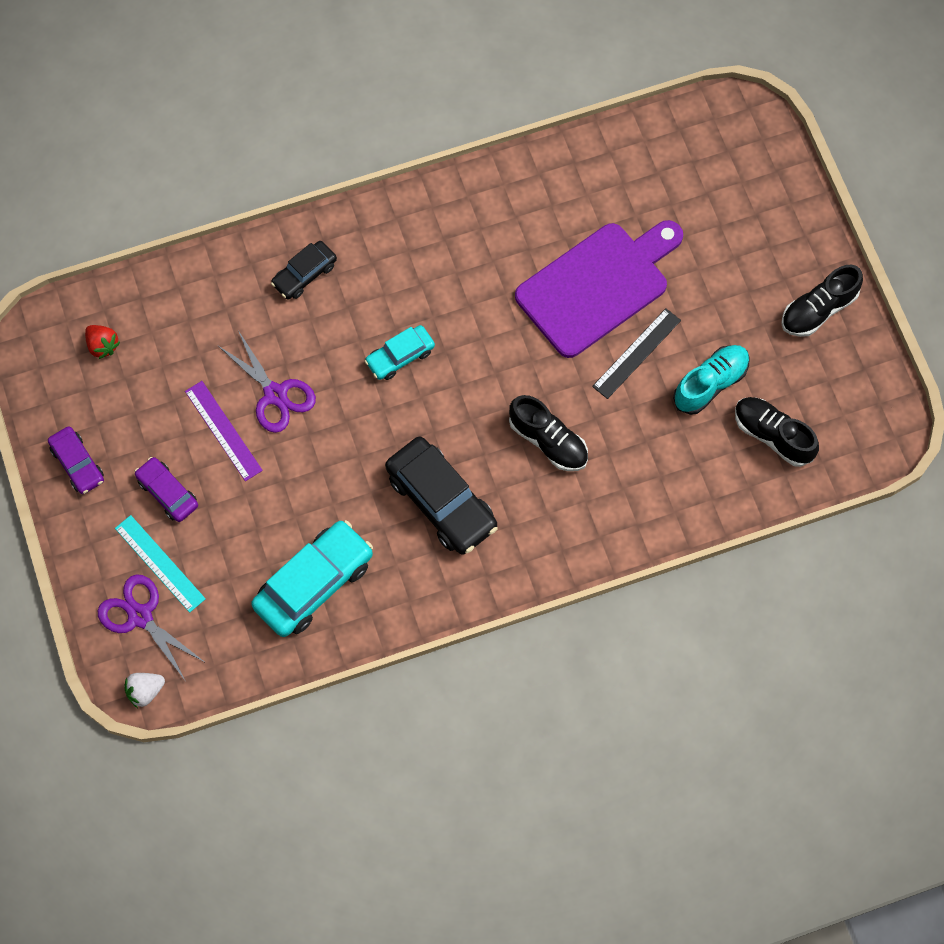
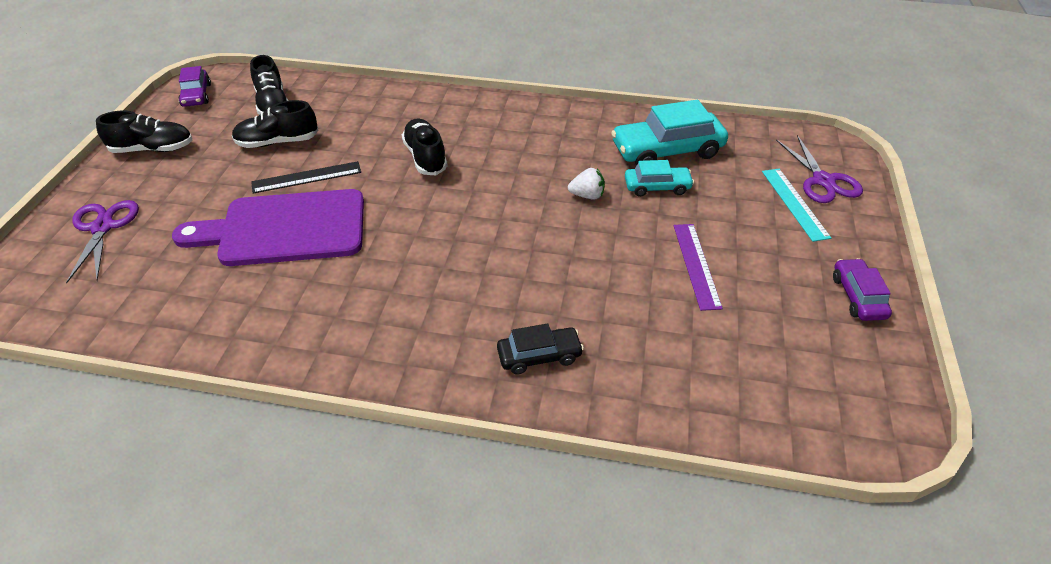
camera: 150 degrees left, 25 degrees down
(103, 345) = (801, 387): red strawberry -> none
(145, 691) = (831, 144): white strawberry -> white strawberry (587, 195)
(168, 492) = (770, 243): purple car -> purple car (196, 95)
(275, 394) = (631, 271): purple scissors -> purple scissors (103, 227)
(400, 356) = (496, 252): turquoise car -> turquoise car (657, 187)
(441, 501) = (536, 156): black car -> none
(710, 383) = (277, 142): turquoise shoe -> black shoe

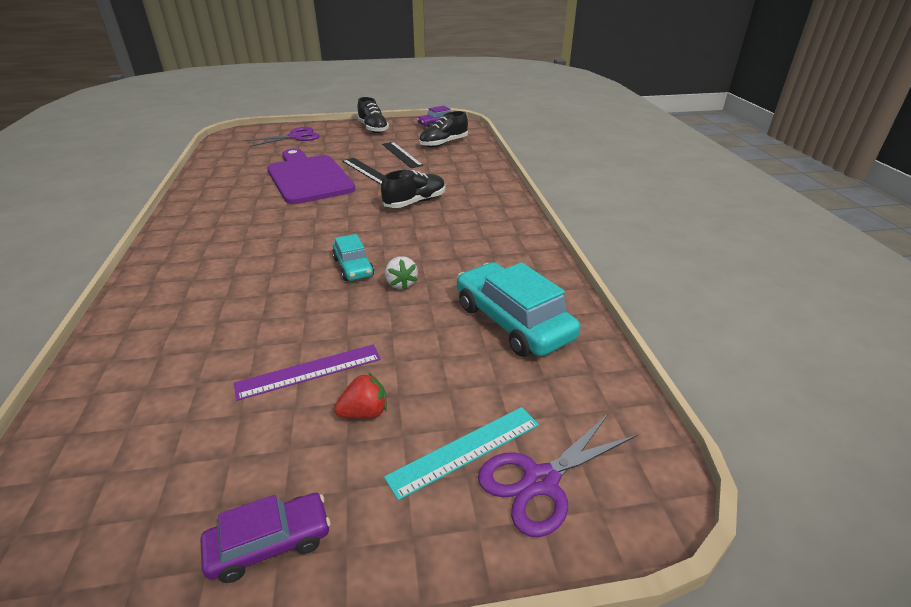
camera: 70 degrees right, 10 degrees down
(277, 142) = (401, 154): black shoe -> black ruler
(539, 356) = (174, 297): black car -> none
(657, 187) = (438, 324): turquoise car -> turquoise car (353, 267)
(751, 241) = (364, 413): none -> red strawberry

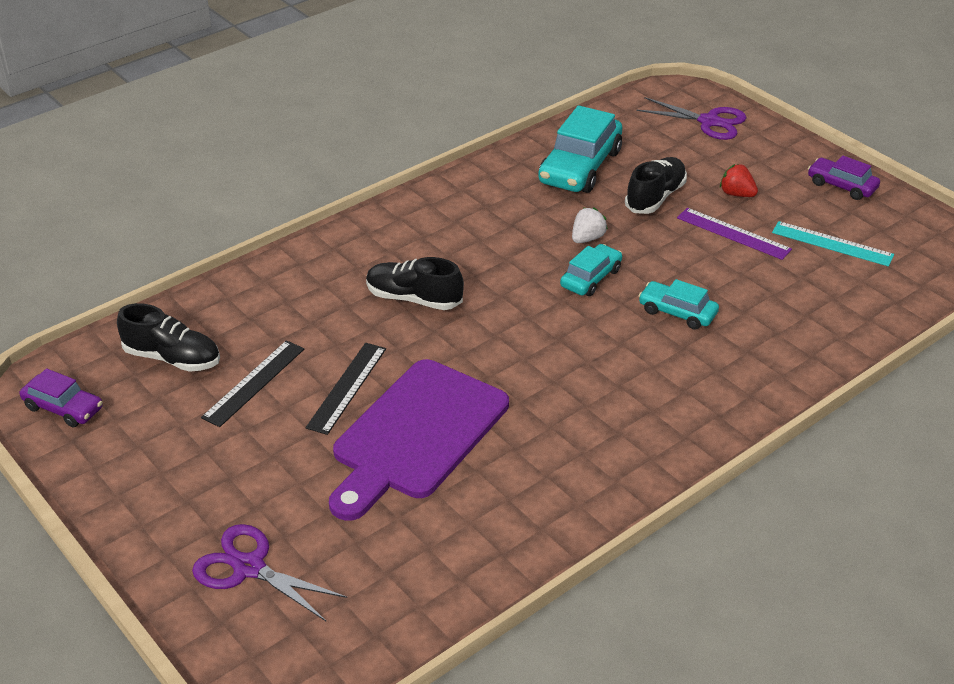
camera: 120 degrees left, 5 degrees up
(265, 289) = (677, 312): none -> turquoise car
(373, 129) = (137, 481): black shoe -> black shoe (655, 197)
(465, 450) = (718, 150): turquoise ruler -> turquoise ruler (832, 244)

